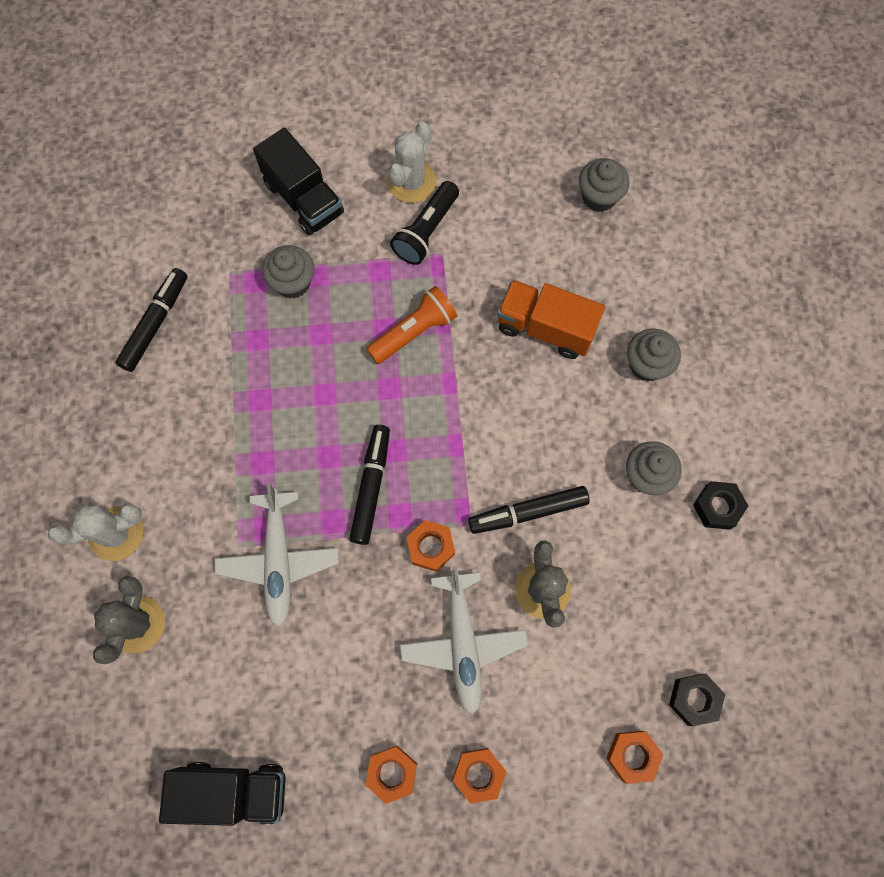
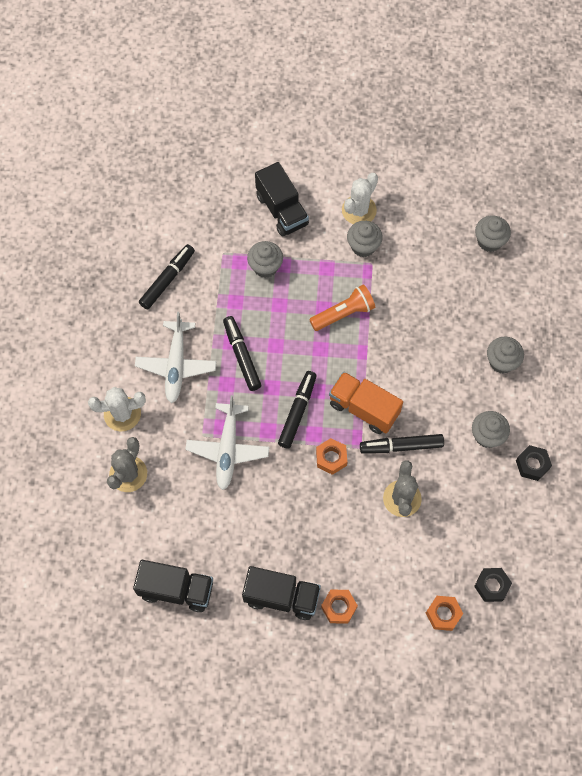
camera: 10 degrees right, 5 degrees down
(278, 418) = (242, 356): none -> black marker
(392, 773) = (281, 597): orange nut -> black truck
(426, 231) = (363, 246): black flashlight -> grey cupcake
(463, 642) = (342, 523): white plane -> white plane (176, 365)
(545, 328) = (435, 325): orange truck -> orange truck (364, 408)

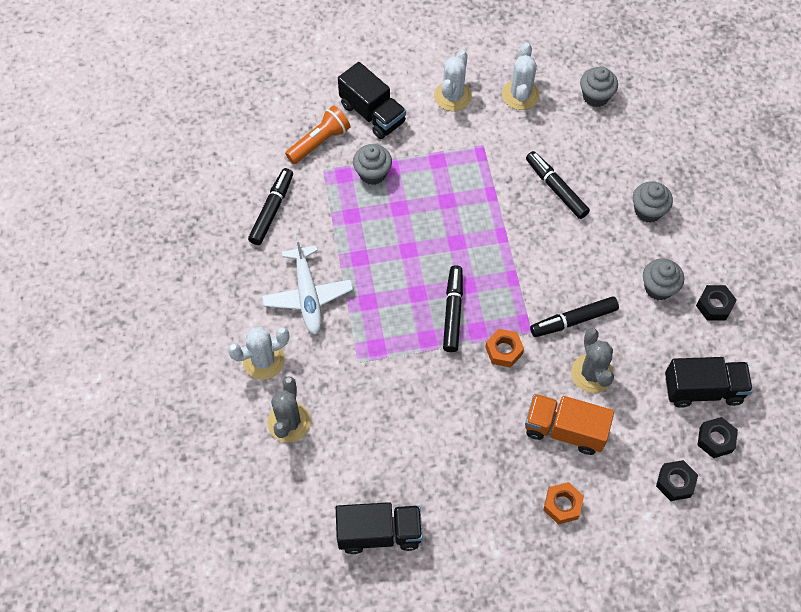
camera: 15 degrees left, 5 degrees down
(228, 449) = (390, 368): white plane -> none
(242, 356) = (375, 269): black marker -> black marker (556, 189)
(281, 597) = (497, 510): black truck -> black truck (703, 389)
(344, 313) = (470, 201): orange flashlight -> orange flashlight (320, 142)
(363, 246) = (468, 130): grey cupcake -> none
(364, 408) = (521, 291): orange truck -> orange truck (564, 430)
(421, 223) = (520, 95): none -> white cactus
(443, 614) = (675, 482): orange nut -> black nut

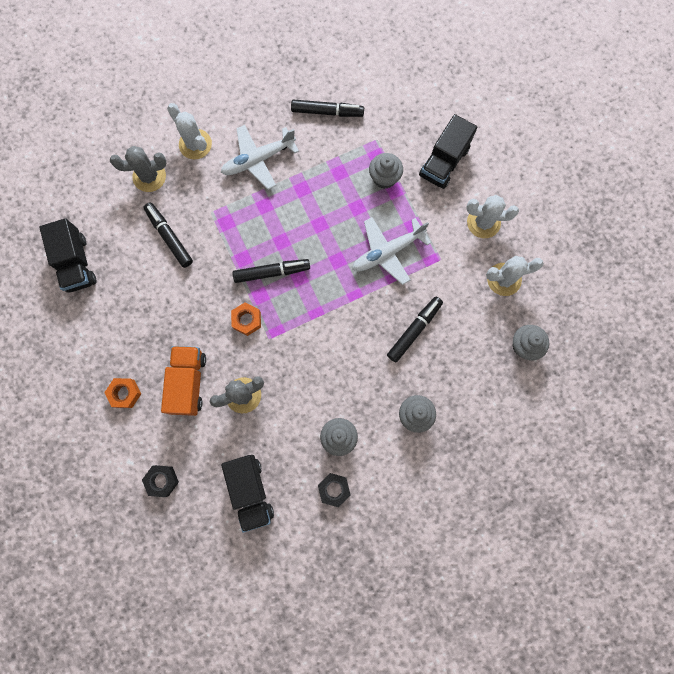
camera: 75 degrees right, 15 degrees up
(320, 142) = (402, 129): orange flashlight -> none
(461, 191) = (388, 252): none -> white plane
(574, 320) = (288, 371): black marker -> black marker (169, 237)
(715, 440) = (207, 508): black nut -> none

